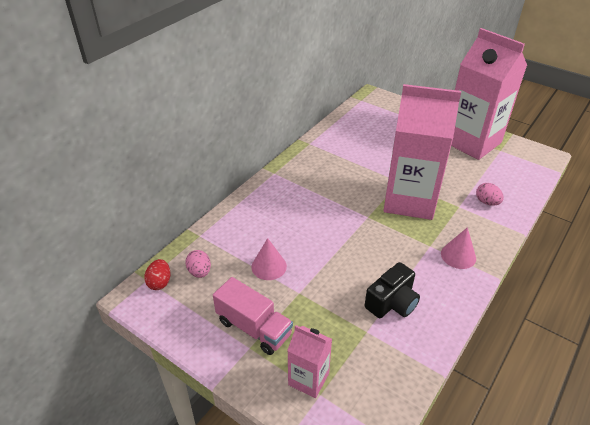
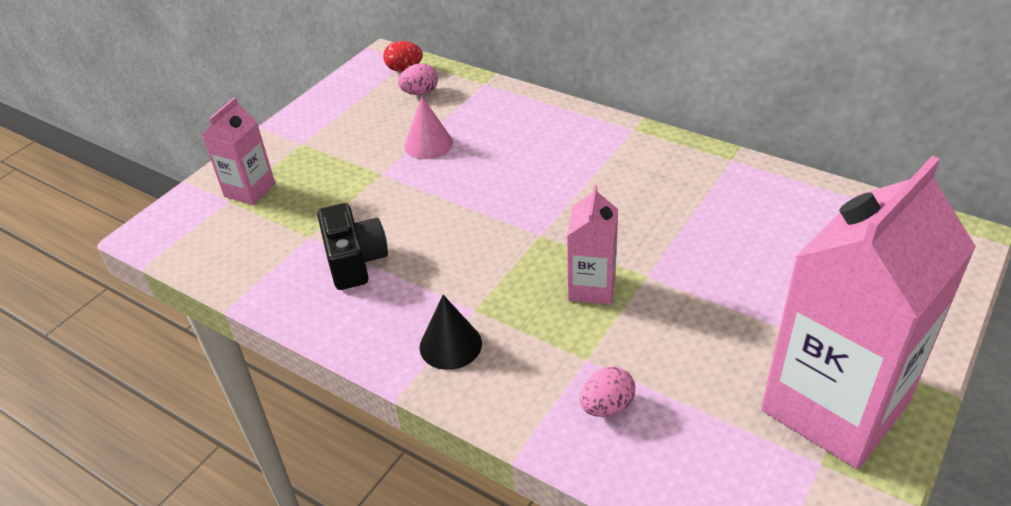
camera: 90 degrees right, 0 degrees up
(254, 328) = (329, 143): pink truck -> none
(392, 302) = (355, 261): black camera -> black camera turned 150 degrees counterclockwise
(409, 200) = (591, 287): pink carton -> pink carton, size x0.47
(458, 255) = (450, 345): pink cone -> black cone

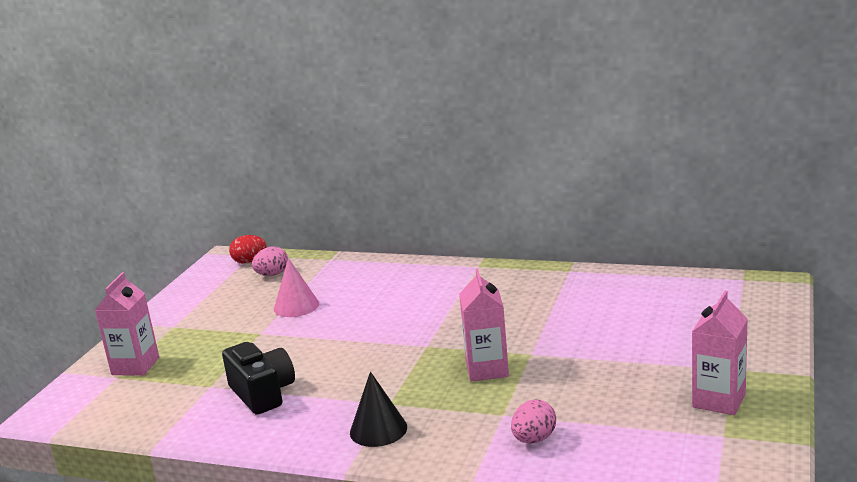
camera: 15 degrees left, 20 degrees down
(834, 406) = (719, 400): pink carton -> pink carton, size x0.47

